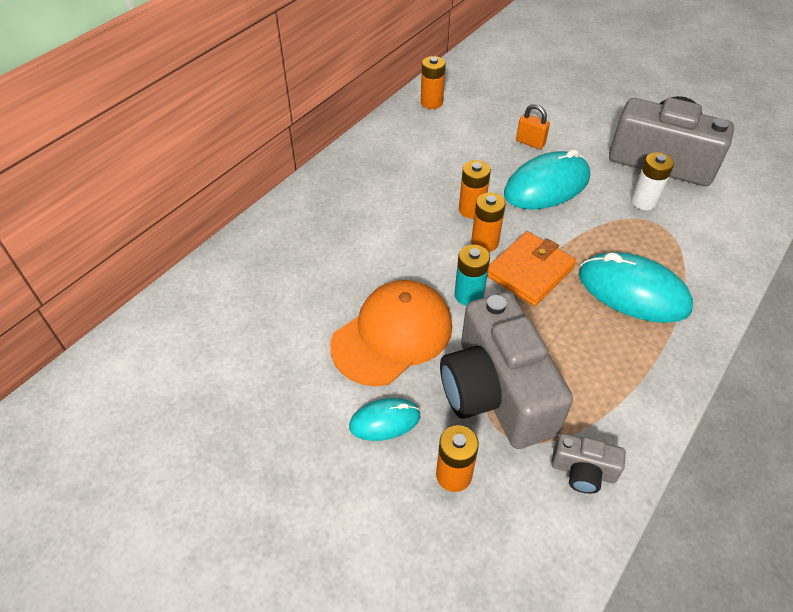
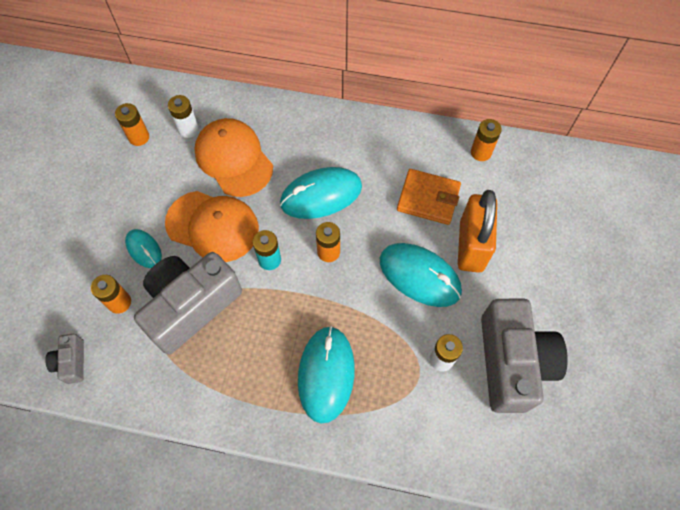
camera: 65 degrees right, 15 degrees up
(229, 317) = (188, 129): none -> white battery
(308, 285) = (234, 159): none -> orange cap
(409, 225) = (321, 195): none -> turquoise mouse
(471, 209) = (360, 230): orange battery -> orange battery (139, 137)
(529, 271) = (313, 293): orange wallet -> orange wallet (428, 198)
(530, 142) = (471, 246): orange padlock -> orange padlock, size x2.16
(583, 471) = (148, 378): grey camera -> grey camera (72, 362)

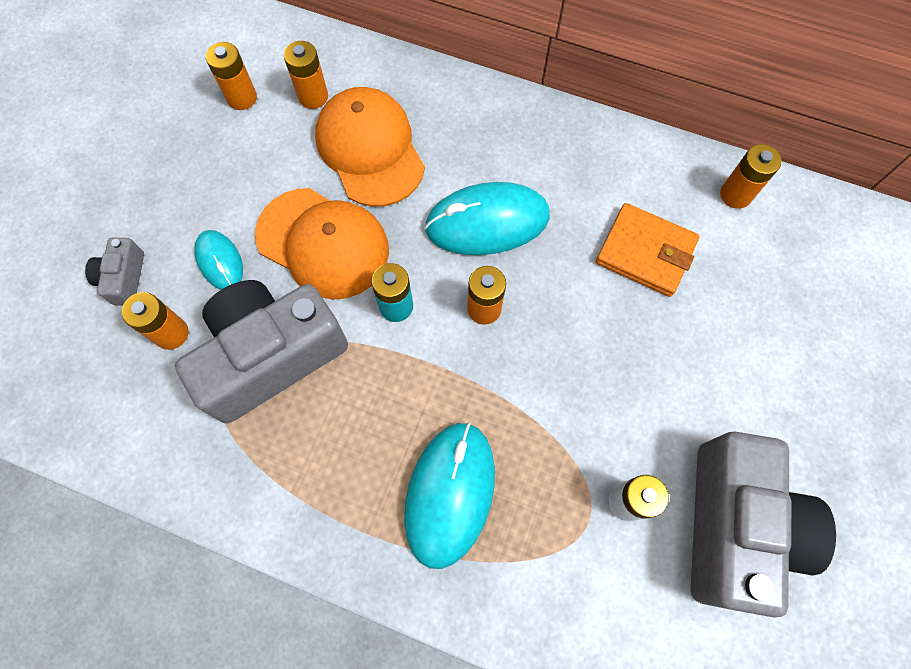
camera: 10 degrees right, 5 degrees up
(72, 362) = (89, 409): grey camera -> grey camera (124, 278)
(188, 129) = (313, 97): white battery -> orange battery
(419, 276) = (614, 368): turquoise mouse -> none
(471, 246) = (699, 335): orange padlock -> none

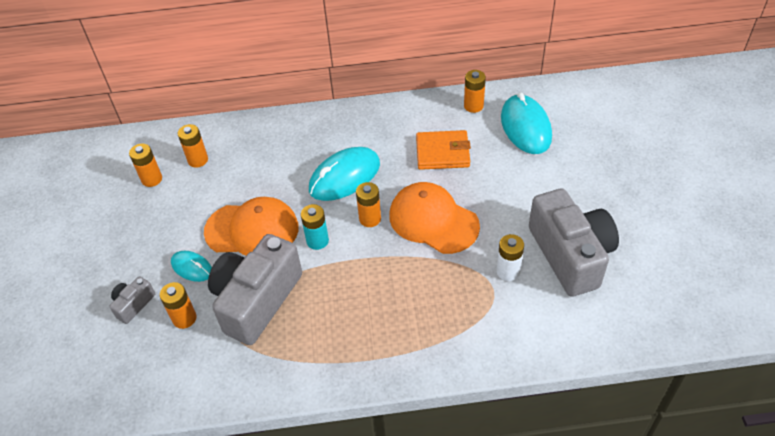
camera: 25 degrees left, 20 degrees down
(124, 278) = (133, 304): grey camera -> grey camera turned 60 degrees clockwise
(370, 149) = (251, 171): orange cap -> orange cap (433, 220)
(450, 493) = (408, 315): turquoise mouse -> turquoise mouse (525, 127)

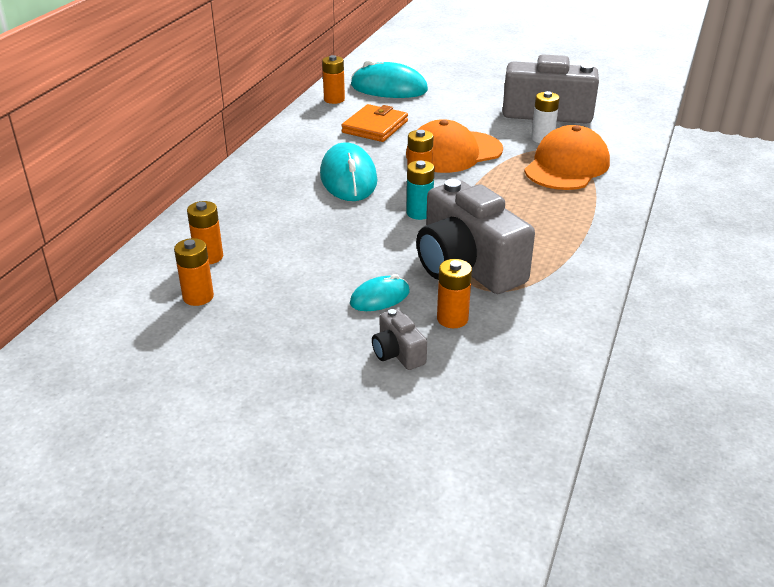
camera: 65 degrees left, 15 degrees down
(252, 230) = (363, 246): orange cap -> orange cap (567, 166)

